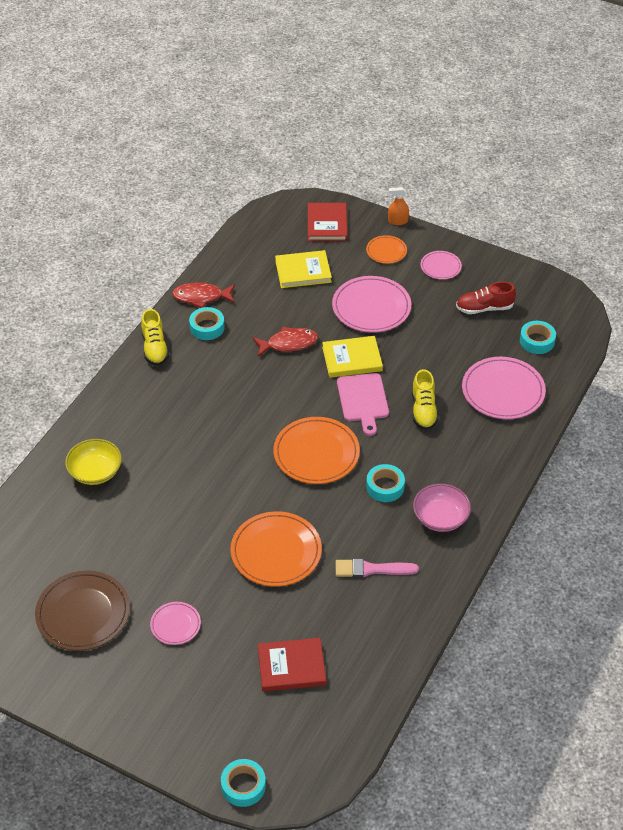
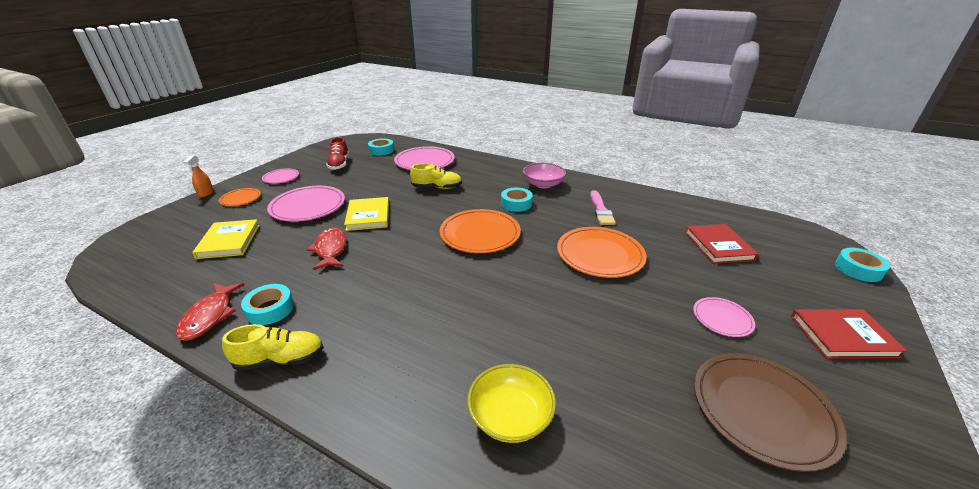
camera: 90 degrees left, 15 degrees down
(327, 224) = (170, 227): red book -> red book (842, 336)
(363, 400) = (420, 211): pink cutting board -> none

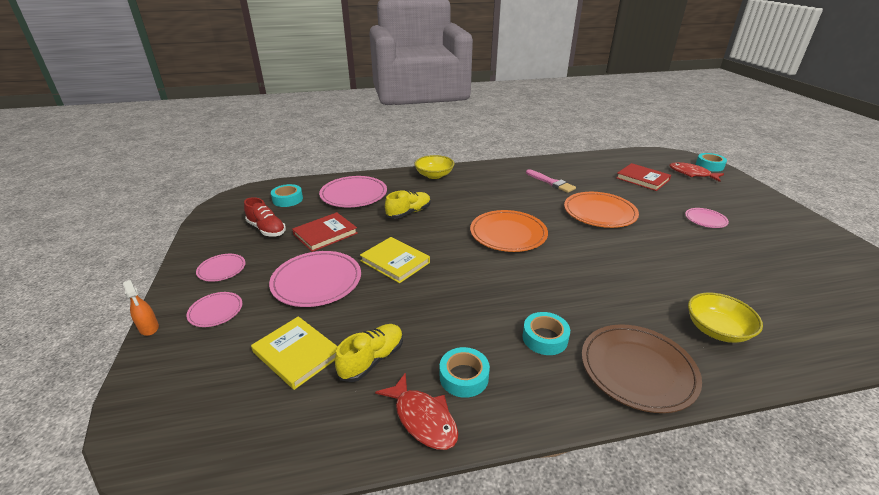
camera: 40 degrees left, 0 degrees up
(240, 199) = (215, 311): orange plate -> pink plate
(280, 359) = (546, 401): yellow shoe -> yellow shoe (372, 360)
(330, 249) = (417, 304): red fish -> red fish (691, 174)
(506, 168) = (434, 175): none -> yellow bowl
(516, 204) = (492, 200): turquoise tape -> turquoise tape (545, 338)
(543, 184) = (484, 178): pink bowl -> none
(762, 410) = (782, 255): brown plate -> brown plate (637, 369)
(842, 336) = (752, 203): red book -> red book (325, 234)

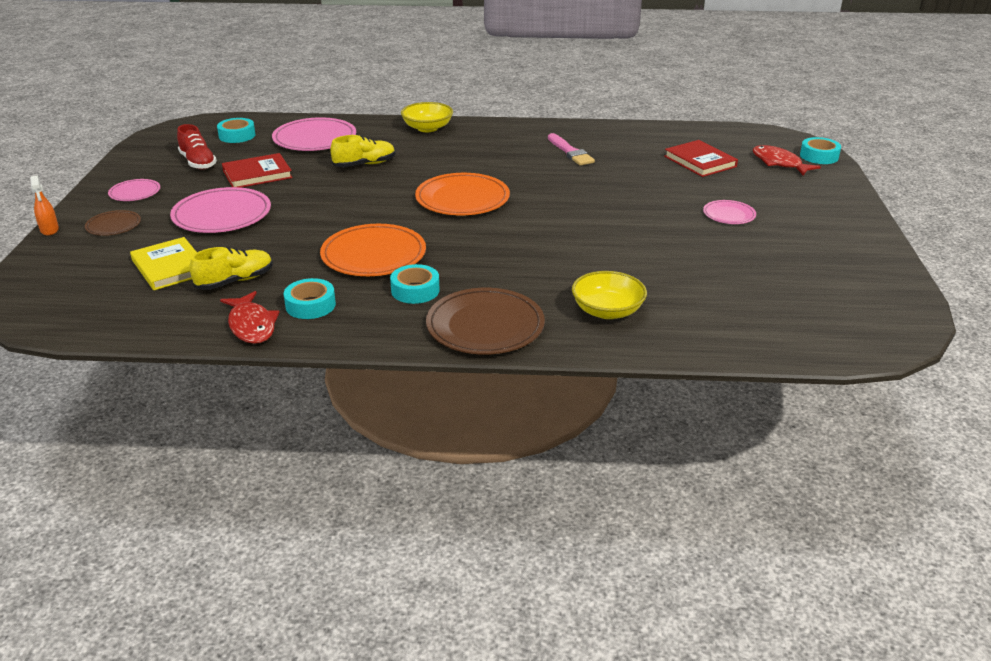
camera: 15 degrees right, 0 degrees up
(215, 311) = (113, 225): pink plate -> brown plate
(395, 262) = (314, 208): yellow book -> none
(599, 212) = (598, 191): orange plate -> orange plate (373, 255)

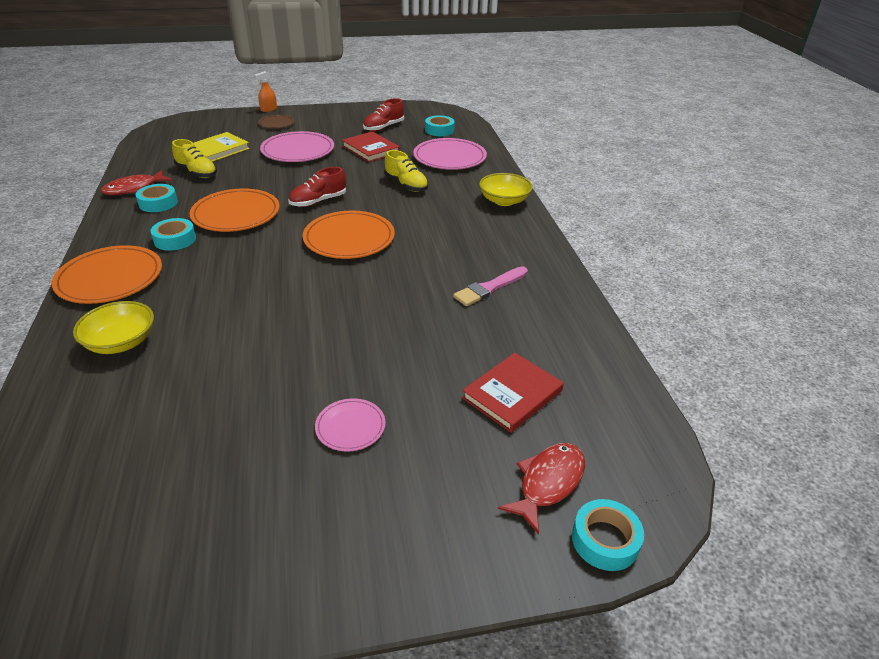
camera: 75 degrees right, 5 degrees up
(135, 192) = (327, 119): pink plate -> none
(372, 209) = (318, 201): none -> red shoe
(485, 326) = (110, 278): brown plate -> orange plate

